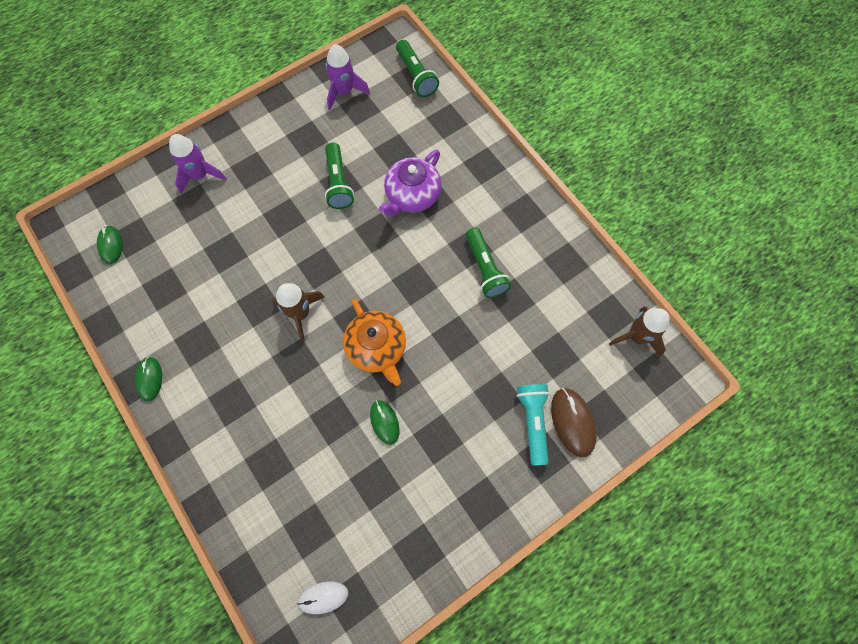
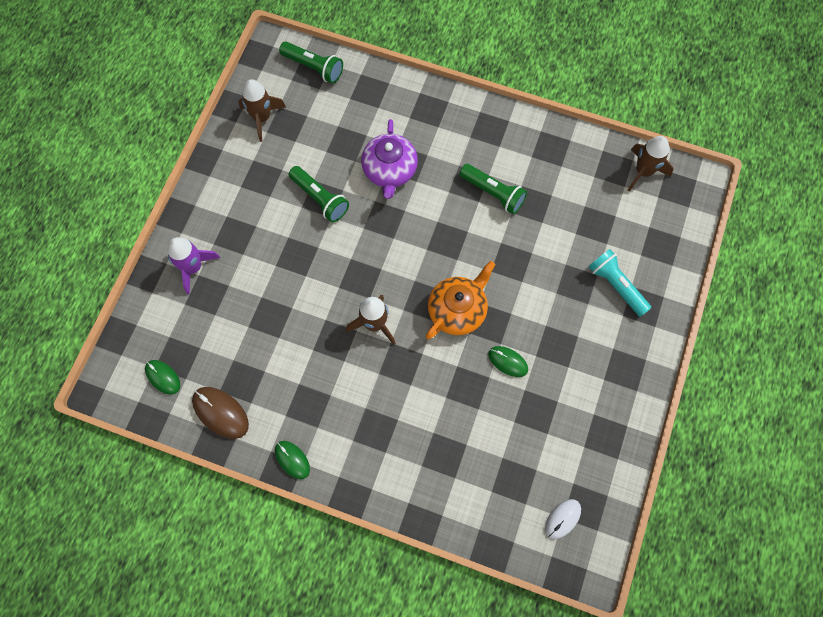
camera: 35 degrees left, 0 degrees up
(344, 91) = (262, 118): purple rocket -> brown rocket
(377, 348) = (457, 310): orange teapot -> orange teapot turned 75 degrees counterclockwise
(572, 422) = (644, 266): brown mouse -> brown mouse (220, 413)

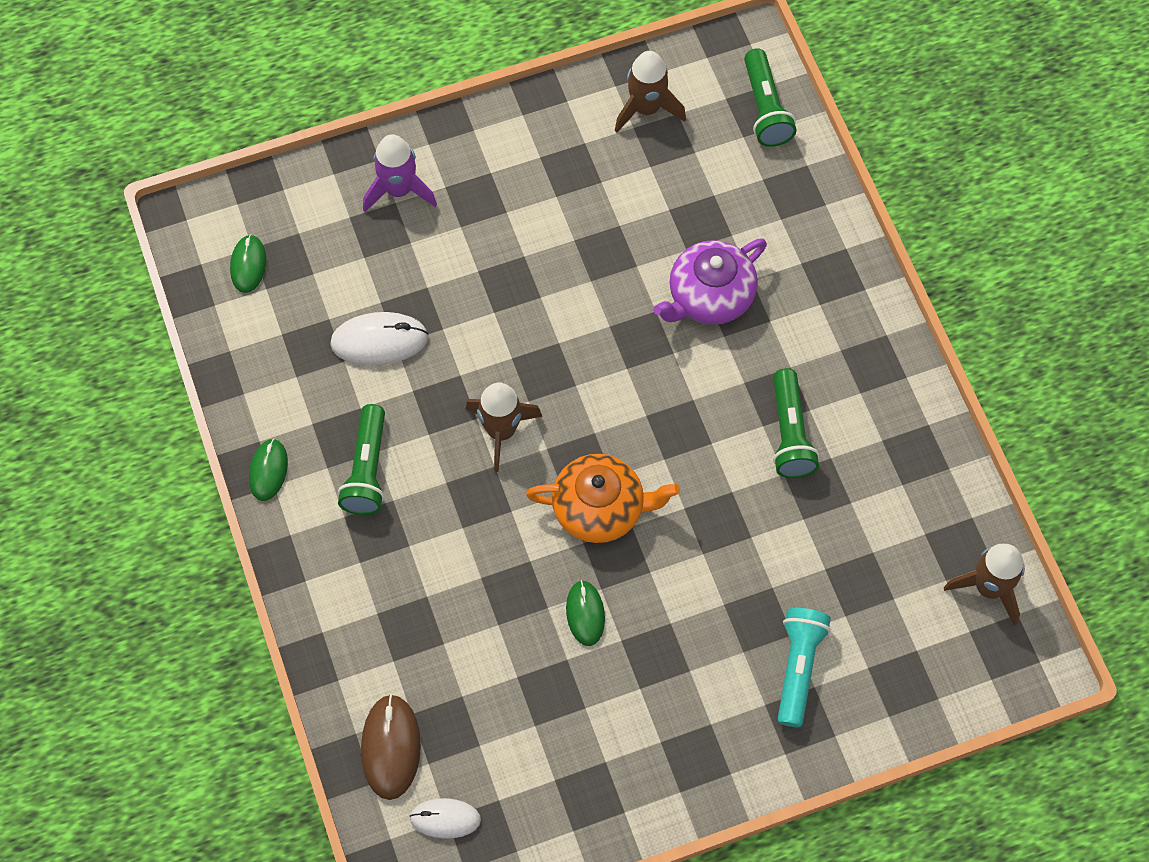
camera: 50 degrees right, 5 degrees down
(220, 413) = (258, 355): brown mouse -> brown mouse (391, 747)
(269, 344) = (379, 341): none -> white mouse
(320, 199) = (602, 250): green flashlight -> green flashlight (367, 469)

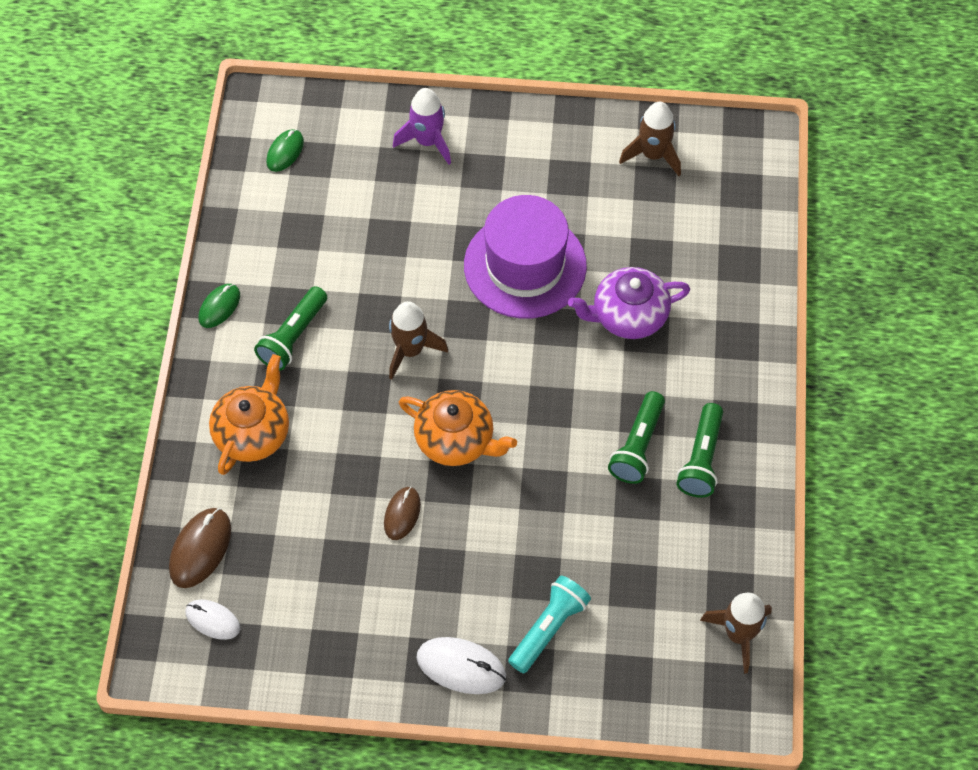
camera: 25 degrees right, 5 degrees down
(379, 341) = (353, 246): white mouse -> white mouse (461, 667)
(379, 595) = (253, 433): none -> orange teapot
(574, 287) = (525, 266): none -> purple hat
(585, 614) = (402, 514): green mouse -> brown mouse
(765, 108) = (749, 191): green flashlight -> green flashlight (701, 459)

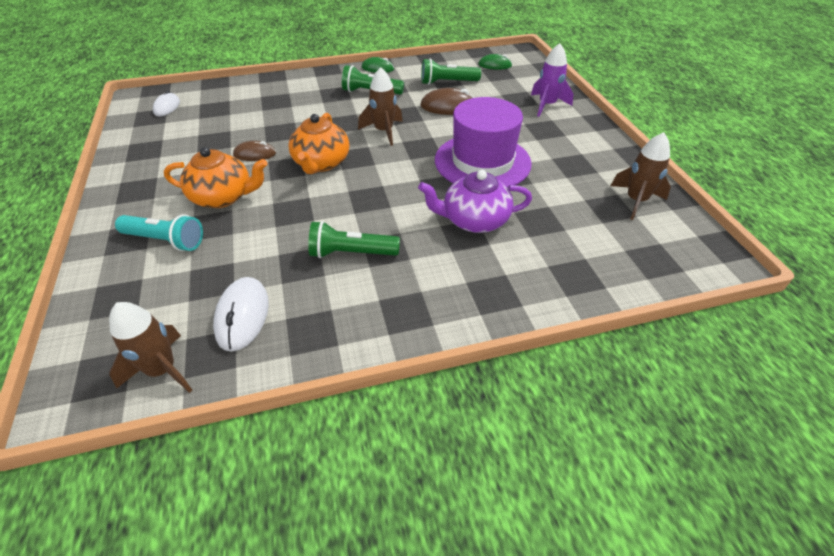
camera: 70 degrees right, 15 degrees down
(200, 549) = (215, 94): brown mouse -> brown mouse (448, 107)
(253, 433) = (298, 93): orange teapot -> orange teapot (223, 197)
(461, 667) = (131, 204): white mouse -> white mouse (242, 315)
(628, 316) = (474, 220): purple teapot -> purple teapot turned 60 degrees counterclockwise
(701, 459) = (353, 297): green flashlight -> green flashlight (447, 82)

